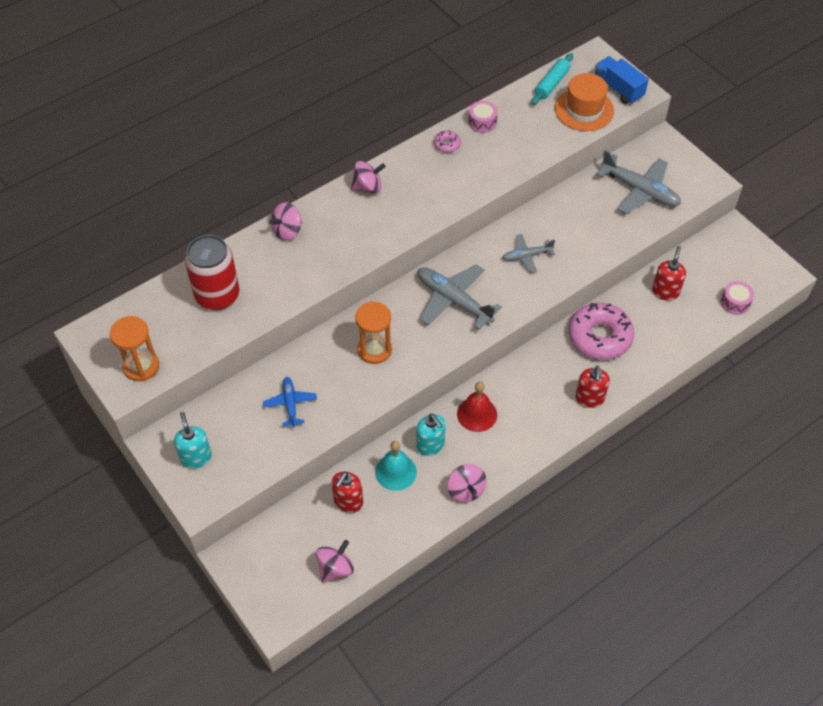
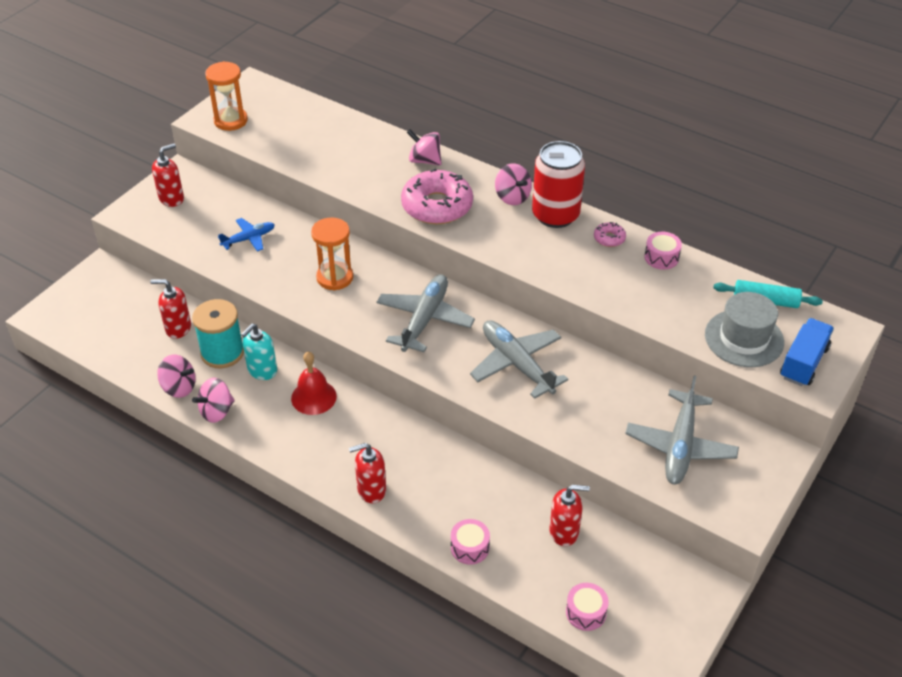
camera: 70 degrees right, 10 degrees down
(196, 457) = (171, 198): turquoise soap dispenser -> red soap dispenser
(217, 295) = (326, 140): red can -> red can (555, 215)
(335, 568) = (104, 339): pink spinning top -> pink spinning top (179, 387)
(395, 472) = (222, 352): turquoise bell -> turquoise spool
(526, 256) = (517, 364): grey plane -> grey plane, size x1.75
(584, 109) = (744, 338): orange hat -> grey hat
(599, 337) = (463, 480): pink donut -> pink donut (437, 206)
(662, 351) = (470, 547): none -> pink drum

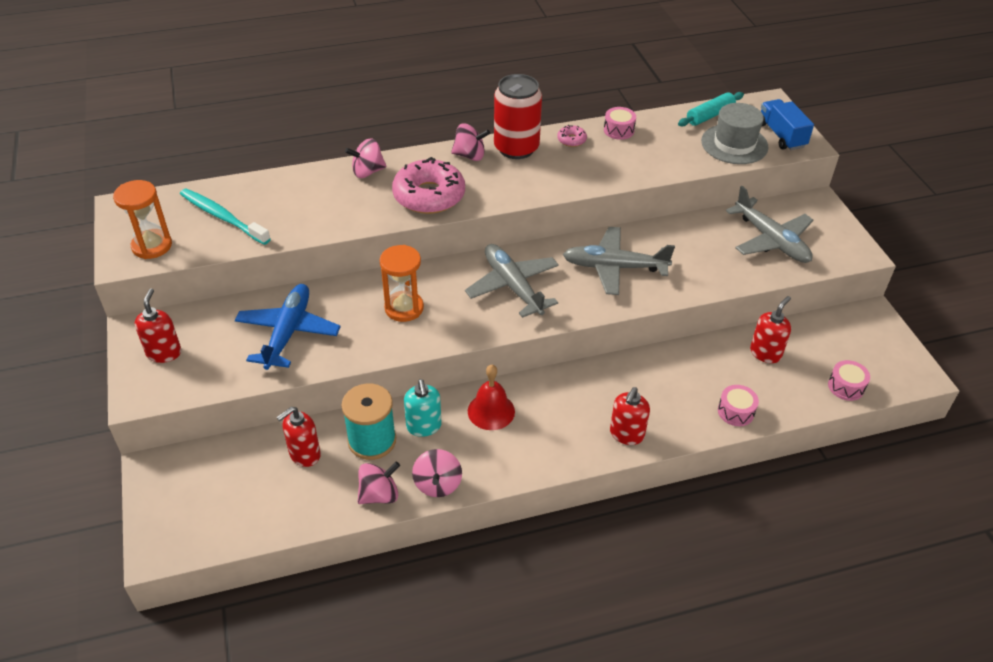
camera: 50 degrees left, 0 degrees up
(249, 239) = (288, 332): blue plane -> blue plane, size x1.75
(293, 130) = (223, 217): none -> turquoise toothbrush

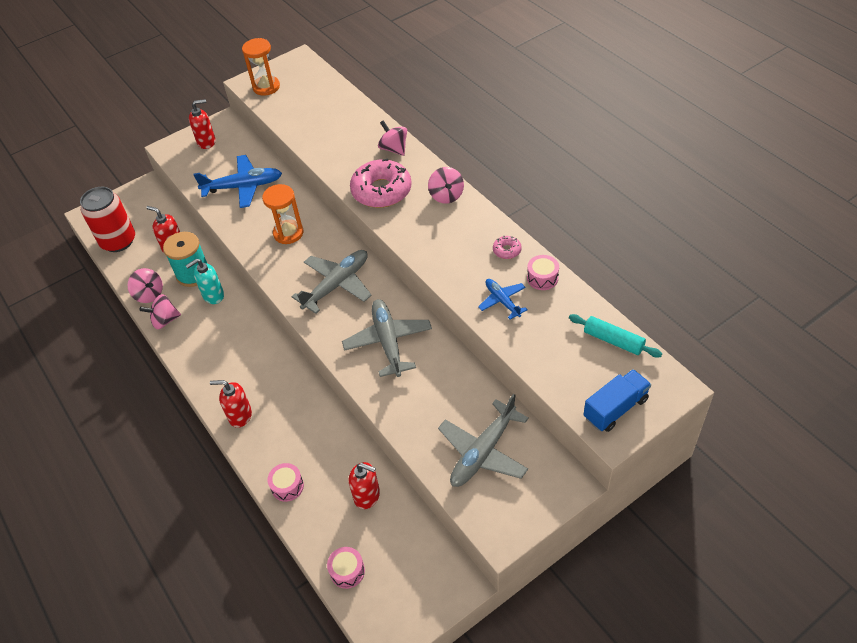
camera: 75 degrees right, 5 degrees up
(223, 217) = (308, 103): turquoise toothbrush -> none
(491, 411) = (238, 327): red bell -> none
(516, 148) = (473, 219): red can -> red can (118, 241)
(634, 159) = (502, 301): none -> blue plane
(734, 144) = (573, 371): grey hat -> none

